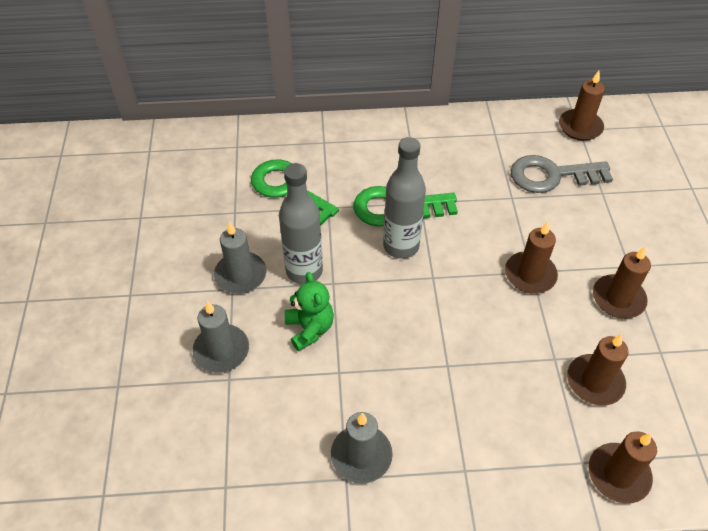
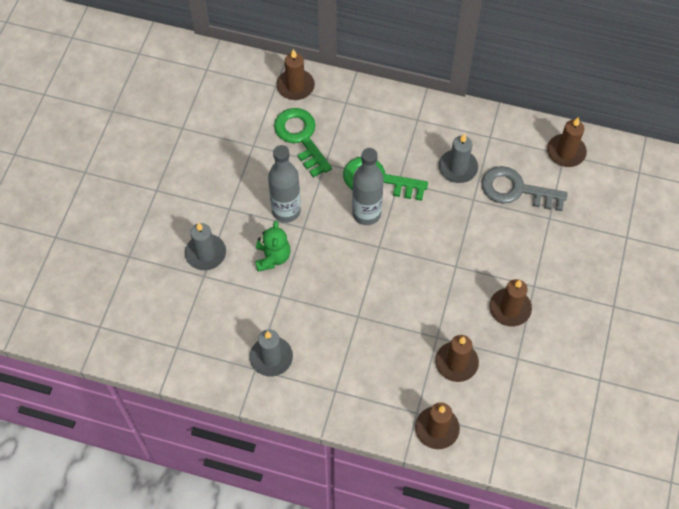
camera: 20 degrees right, 10 degrees up
(240, 275) = (239, 199): grey candle -> grey candle (458, 168)
(530, 275) = (453, 268): brown candle -> brown candle (295, 86)

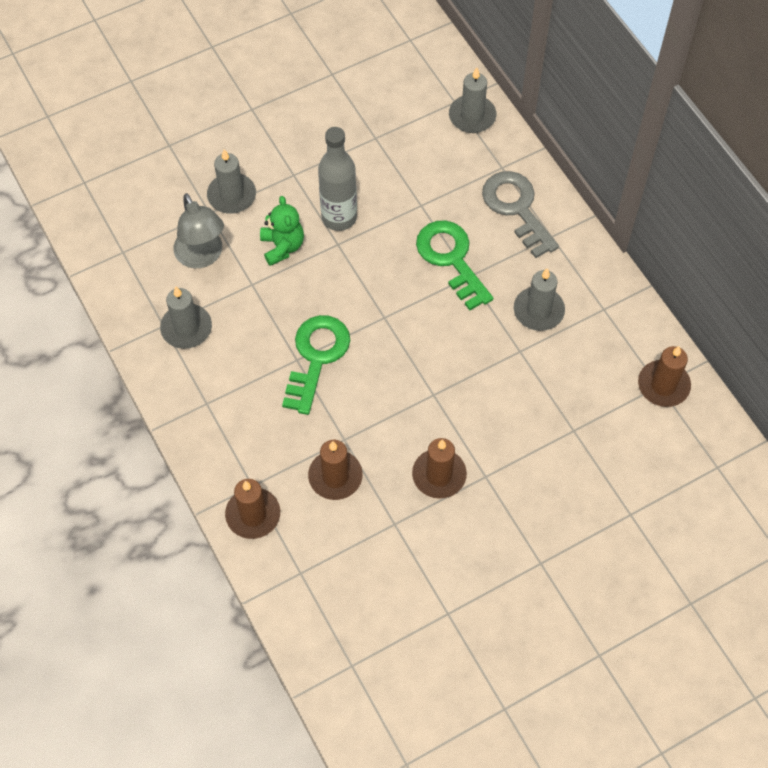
camera: 45 degrees right, 0 degrees up
(230, 306) = (202, 256): none -> grey lamp
(272, 257) = (282, 246): green teddy bear -> green teddy bear turned 60 degrees counterclockwise
(295, 86) = (472, 116): brown candle -> grey candle
(301, 137) = (425, 165): green key -> green key (316, 357)
(366, 213) = (406, 279): grey bottle -> none
(516, 190) = (571, 377): grey key -> grey key (516, 208)

